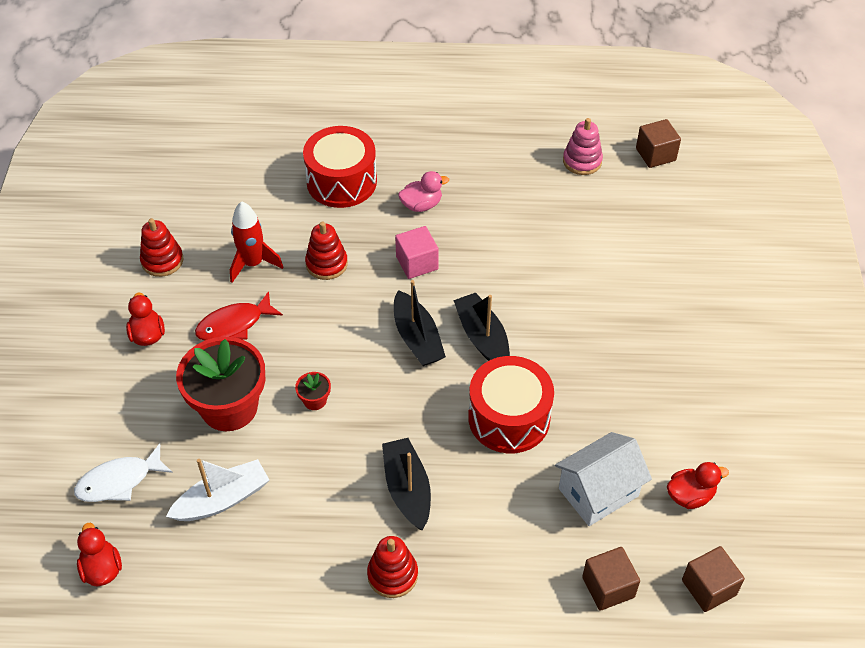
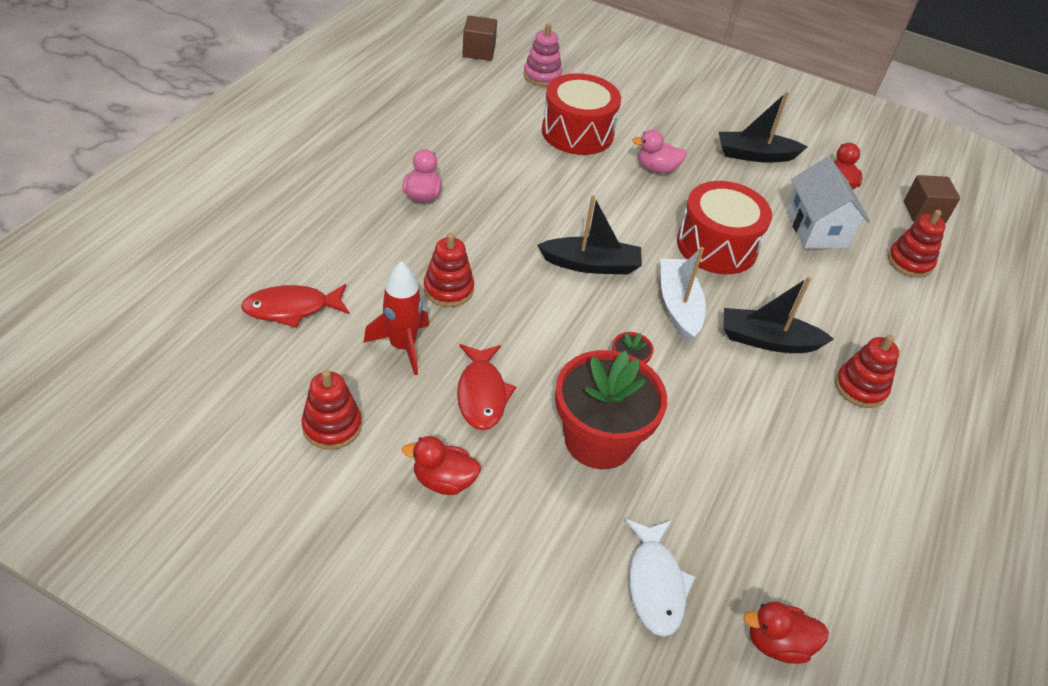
camera: 70 degrees left, 5 degrees down
(222, 499) = (722, 490): white boat -> white boat (678, 306)
(252, 193) = (292, 308): none -> red fish
(341, 181) = (340, 235): red drum -> red drum (577, 132)
(417, 263) = (496, 228): pink cube -> none
(482, 337) = (616, 224): black boat -> black boat (755, 155)
(582, 161) = (452, 87): pink stacking toy -> pink stacking toy (542, 76)
(588, 340) = (656, 168): none -> pink duck
(608, 587) = (909, 262): brown cube -> red stacking toy

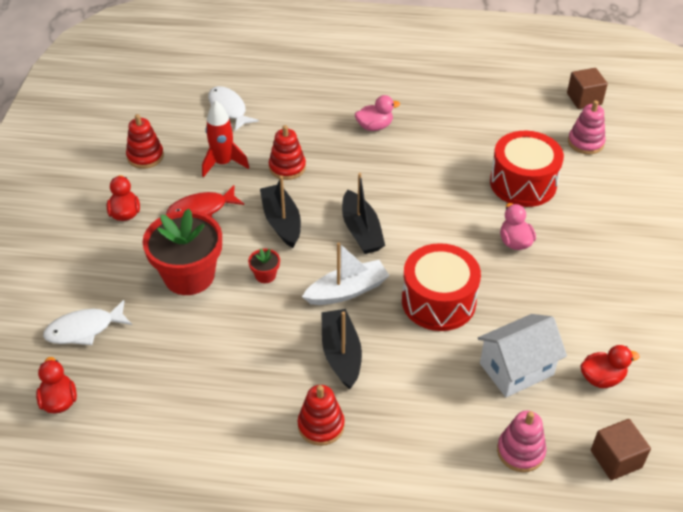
camera: 75 degrees right, 0 degrees up
(292, 308) = (228, 109): red fish -> white fish
(755, 155) = (596, 306): black boat -> black boat (281, 222)
(909, 262) = (520, 451): red stacking toy -> pink stacking toy

